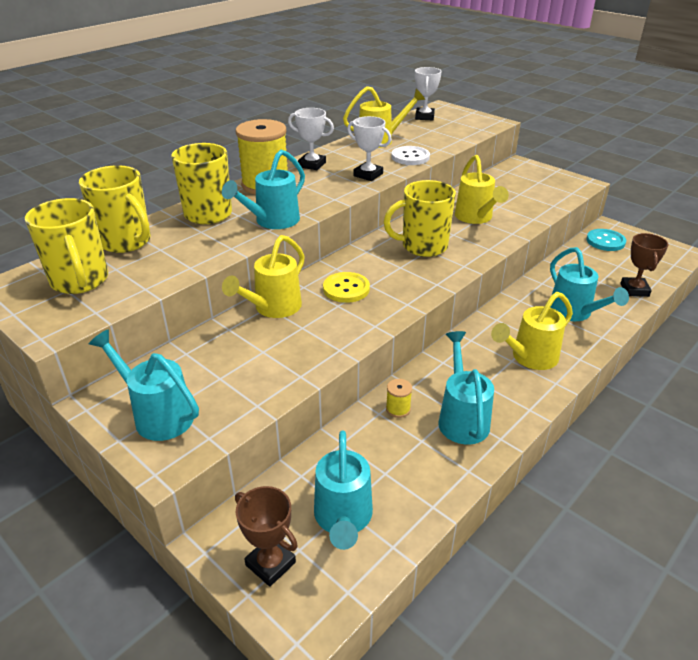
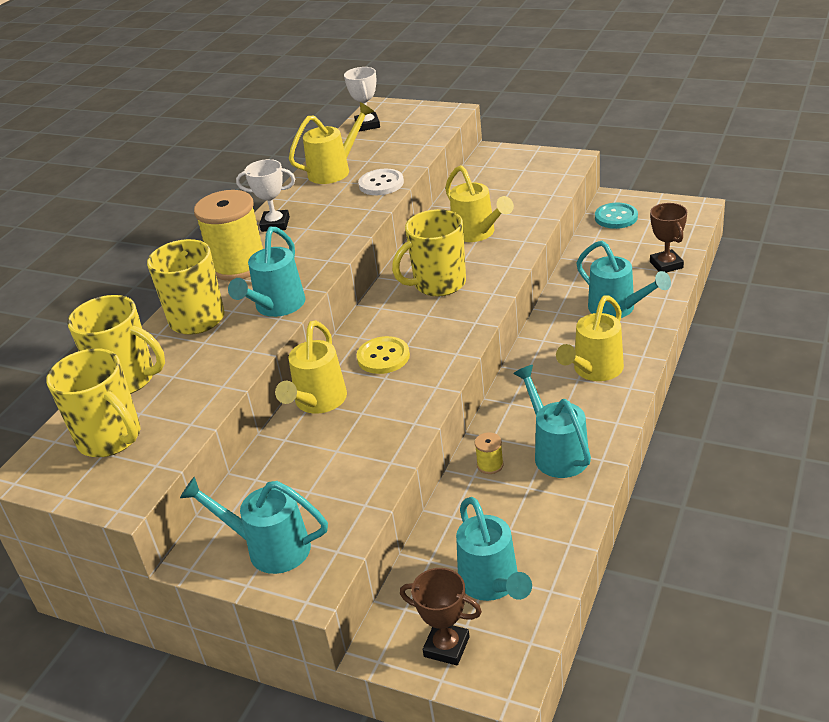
camera: 15 degrees left, 0 degrees up
(368, 175) = (347, 219): white trophy -> none

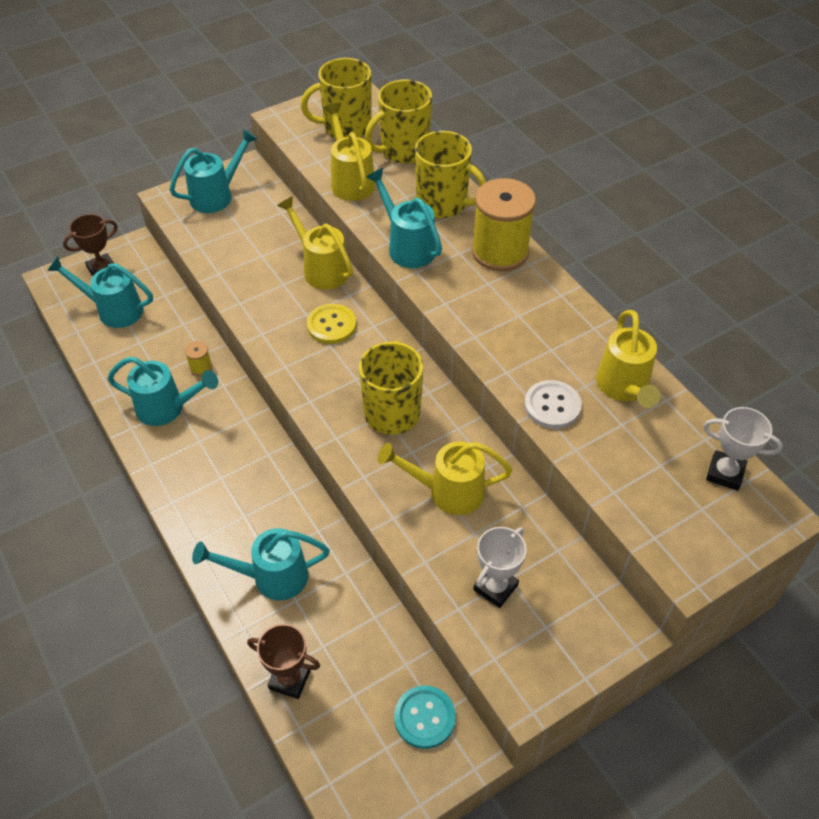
camera: 120 degrees right, 15 degrees up
(275, 224) = (550, 300): white trophy -> white trophy (495, 587)
(594, 370) = (217, 494): yellow watering can -> yellow watering can (350, 181)

